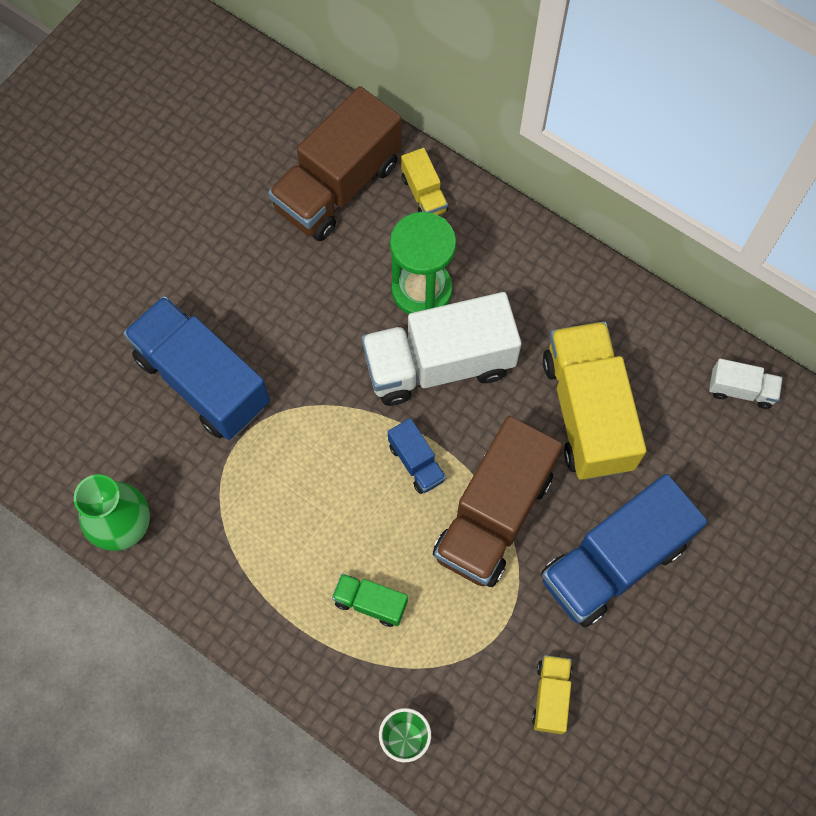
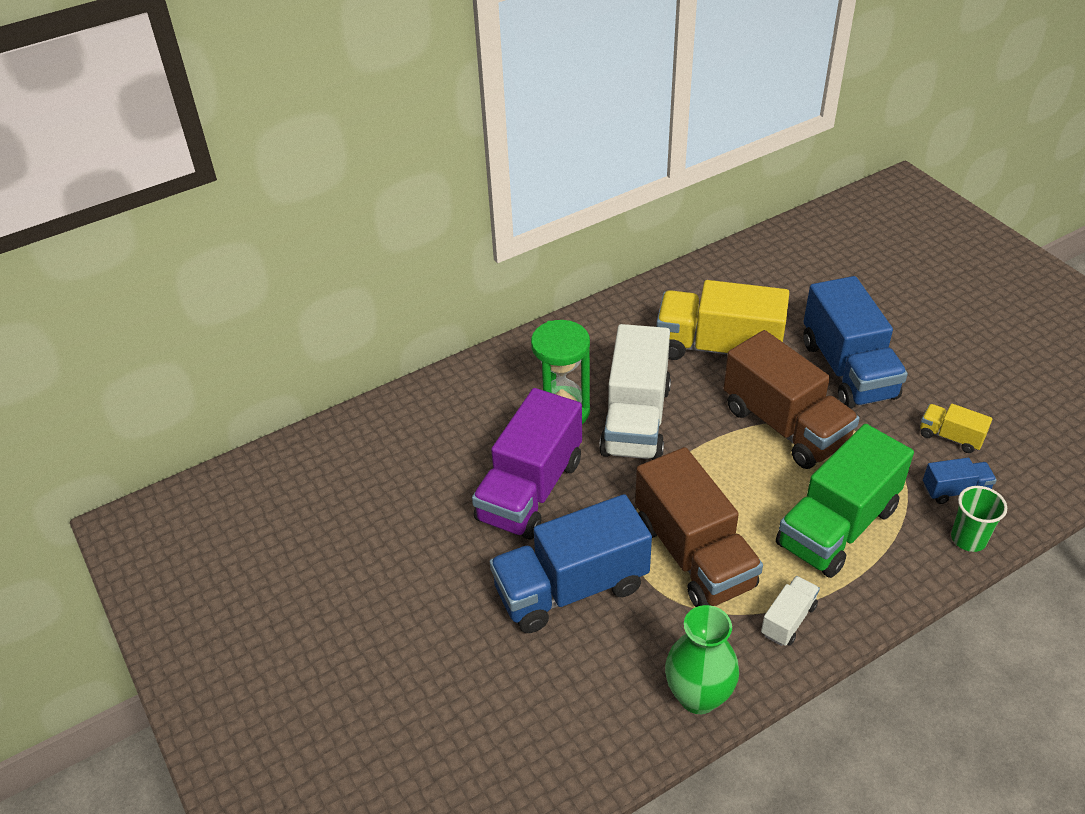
camera: 65 degrees left, 25 degrees down
(305, 301) = (530, 490): none -> purple truck
(338, 186) = (432, 436): brown truck -> brown truck (693, 555)
(370, 603) = (837, 526): green truck -> green truck, size x2.18
(416, 462) = (719, 459): blue truck -> blue truck (955, 490)
(424, 194) = (474, 384): yellow truck -> none
(741, 390) = (735, 267): white truck -> white truck (788, 620)

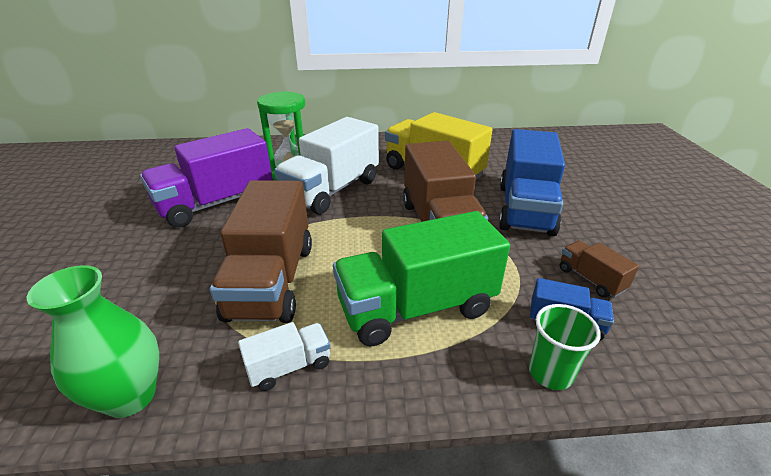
camera: 25 degrees right, 10 degrees down
(571, 588) = (158, 266): blue truck -> none
(950, 437) = (590, 279): yellow truck -> brown truck

